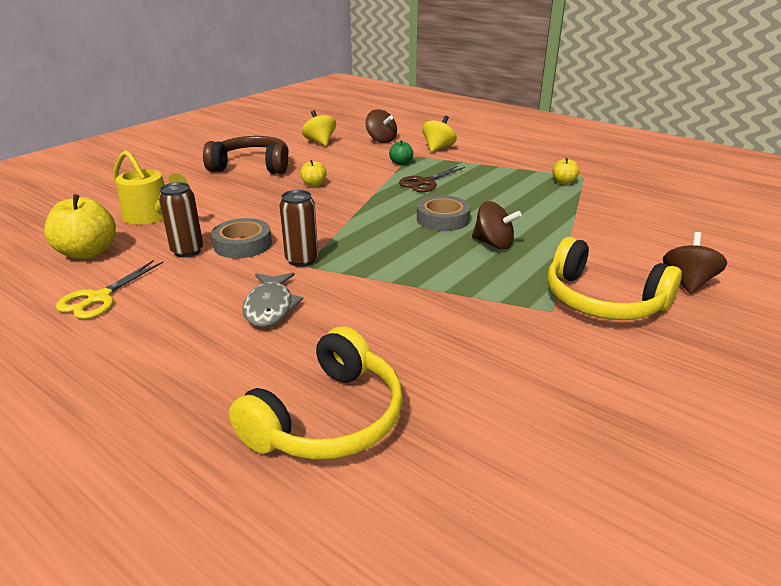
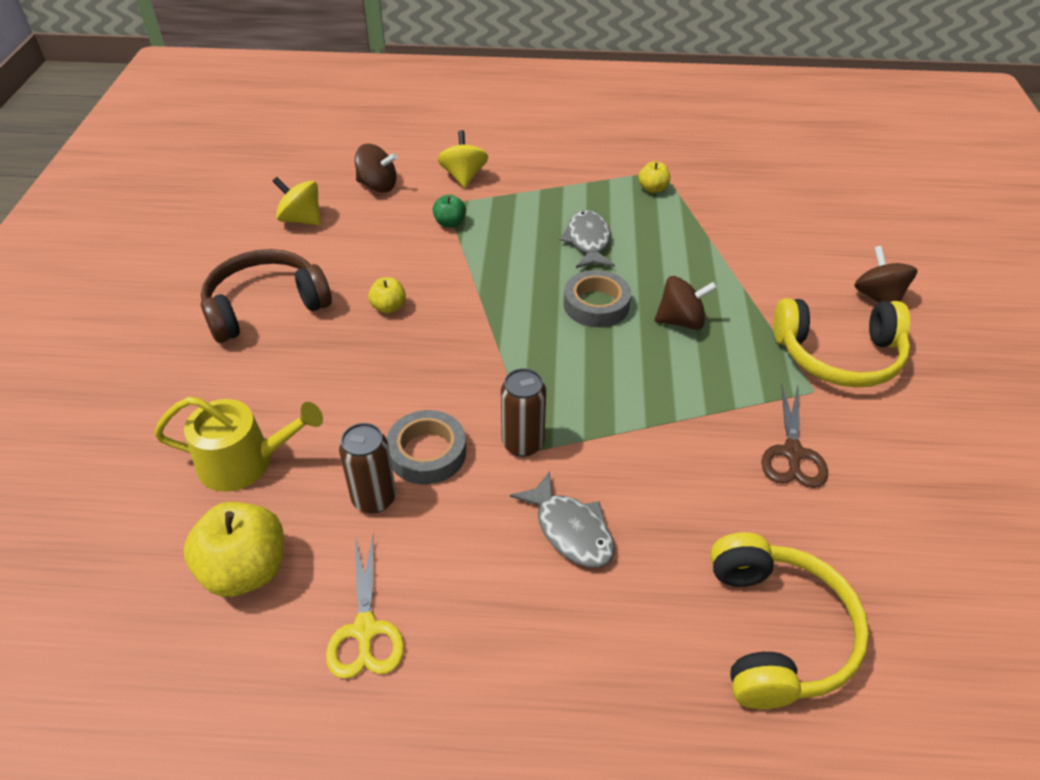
camera: 35 degrees left, 15 degrees up
(425, 182) = (514, 249): brown scissors -> brown scissors (792, 454)
(479, 192) = (588, 241): none -> grey fish

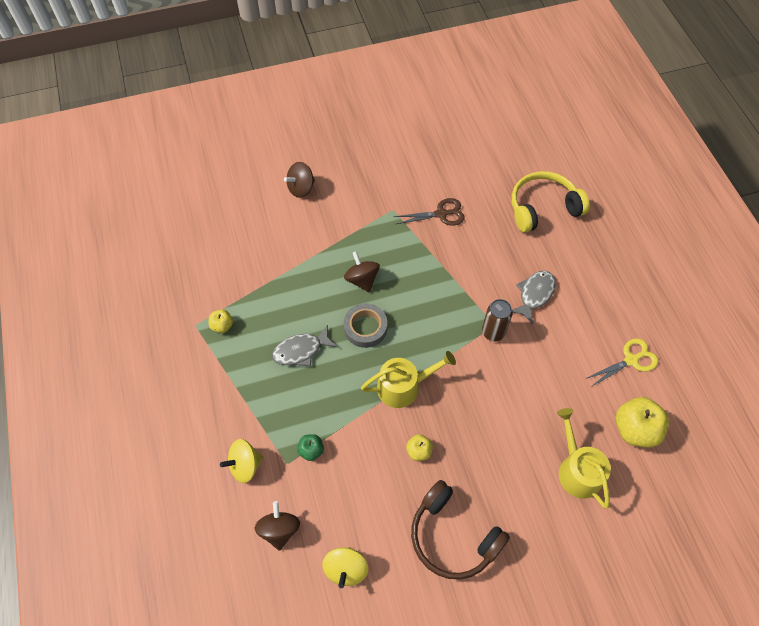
camera: 110 degrees left, 15 degrees up
(374, 498) = (564, 389): brown can -> none
(427, 453) = (522, 376): grey tape -> none
(486, 318) = (403, 386): none -> yellow watering can
(838, 356) = (360, 202): yellow headphones -> none

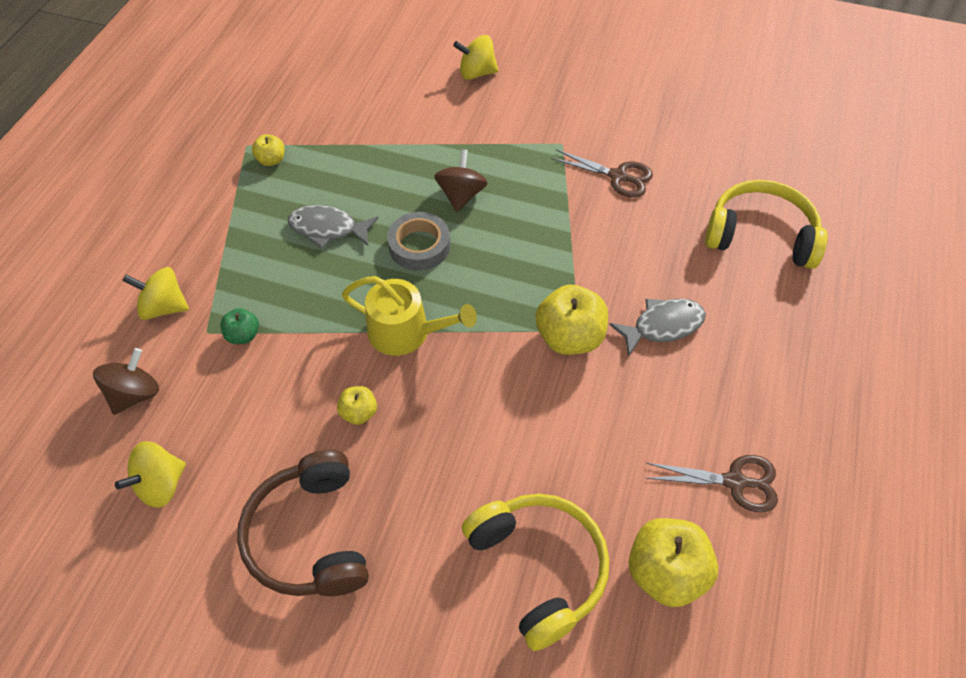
camera: 35 degrees right, 5 degrees down
(301, 188) = (476, 73): brown spinning top -> yellow spinning top
(493, 332) = (569, 337): brown can -> yellow apple
(577, 470) = (538, 568): yellow watering can -> yellow headphones
(631, 360) = (735, 482): yellow scissors -> brown scissors

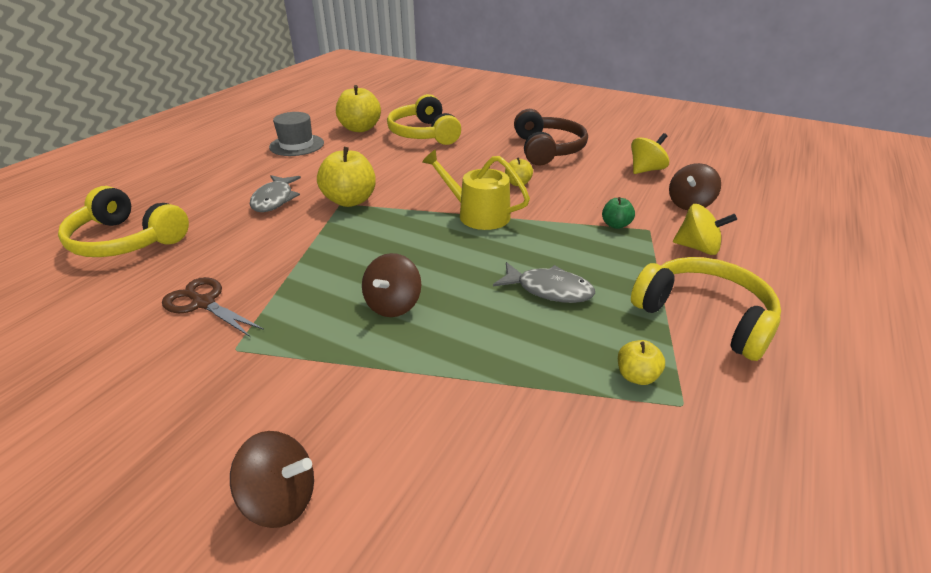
camera: 170 degrees left, 20 degrees down
(199, 218) = (704, 316): none -> yellow headphones
(419, 246) = (453, 266): grey tape -> none
(476, 73) = (281, 499): yellow spinning top -> brown spinning top
(663, 326) = (274, 199): grey fish -> grey fish turned 75 degrees counterclockwise
(735, 482) = (297, 145): brown scissors -> grey hat

